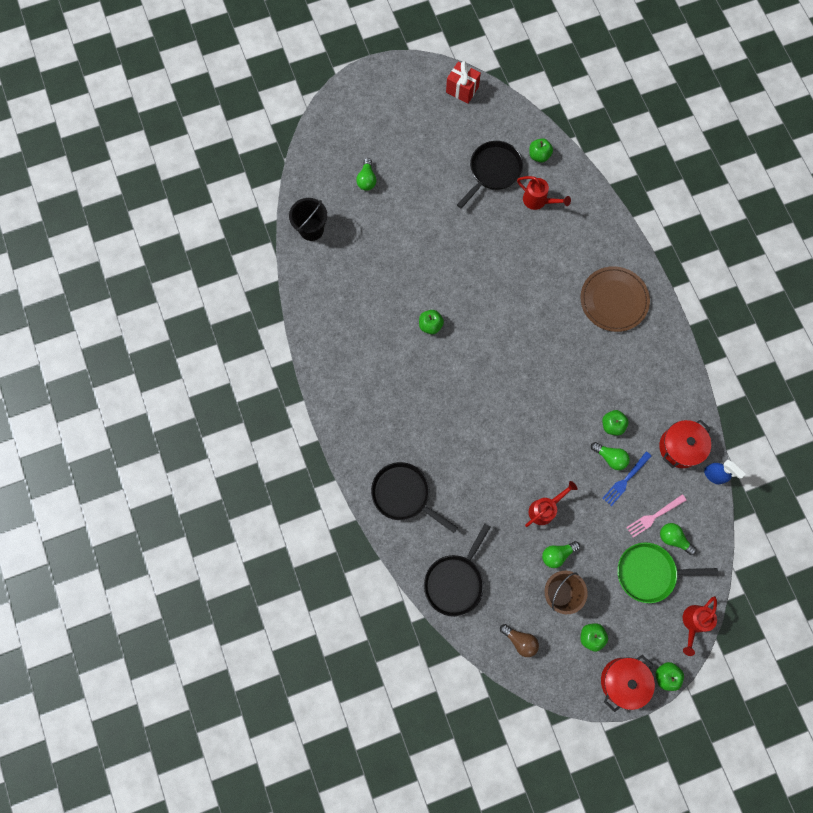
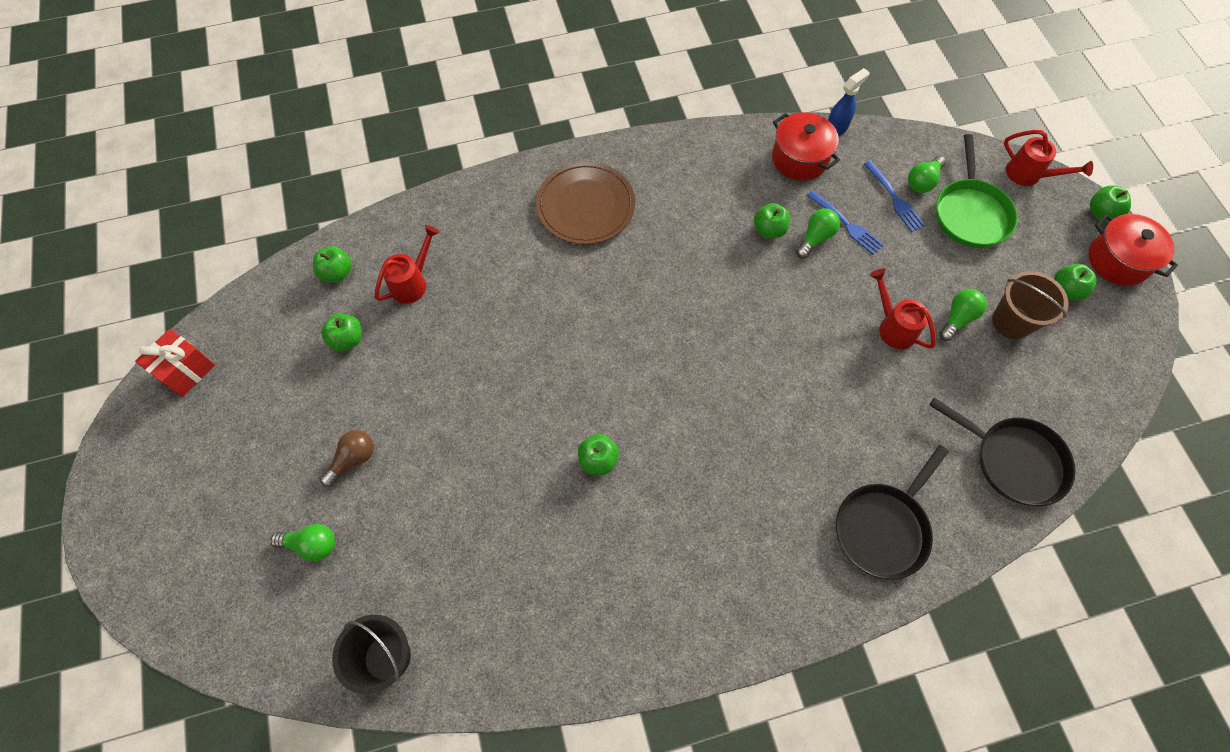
camera: 85 degrees left, 10 degrees down
(493, 171) = (347, 339): black pan -> green apple
(520, 640) = (1087, 380): brown light bulb -> brown light bulb (353, 460)
(557, 554) = (957, 318): green light bulb -> green light bulb turned 120 degrees counterclockwise
(654, 516) = (894, 198): pink fork -> blue fork

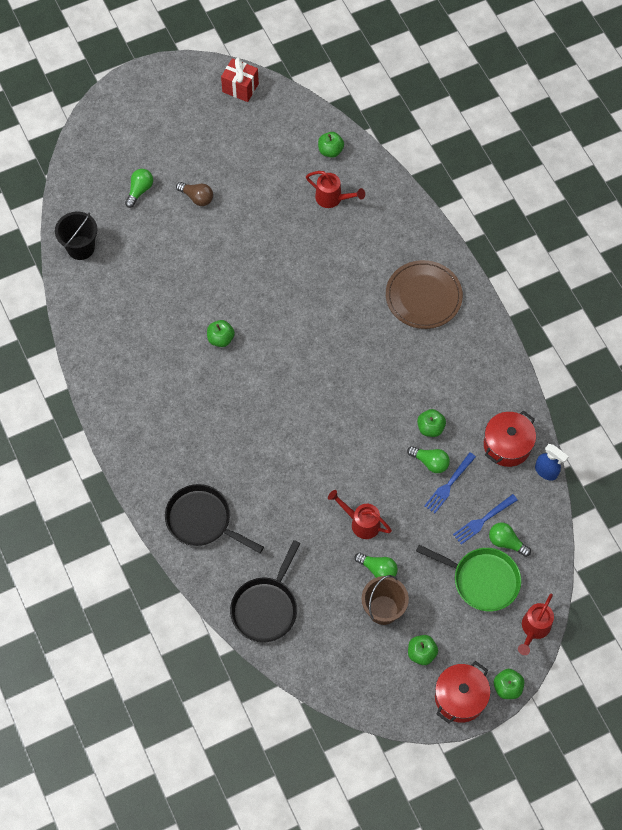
camera: 80 degrees right, 0 degrees up
(312, 545) = (140, 190): green light bulb -> green light bulb turned 150 degrees counterclockwise
(347, 339) = (280, 171): green apple -> none
(893, 327) = (361, 522): red watering can -> red watering can turned 105 degrees counterclockwise
(970, 213) = (481, 580): green pan -> green pan turned 150 degrees counterclockwise

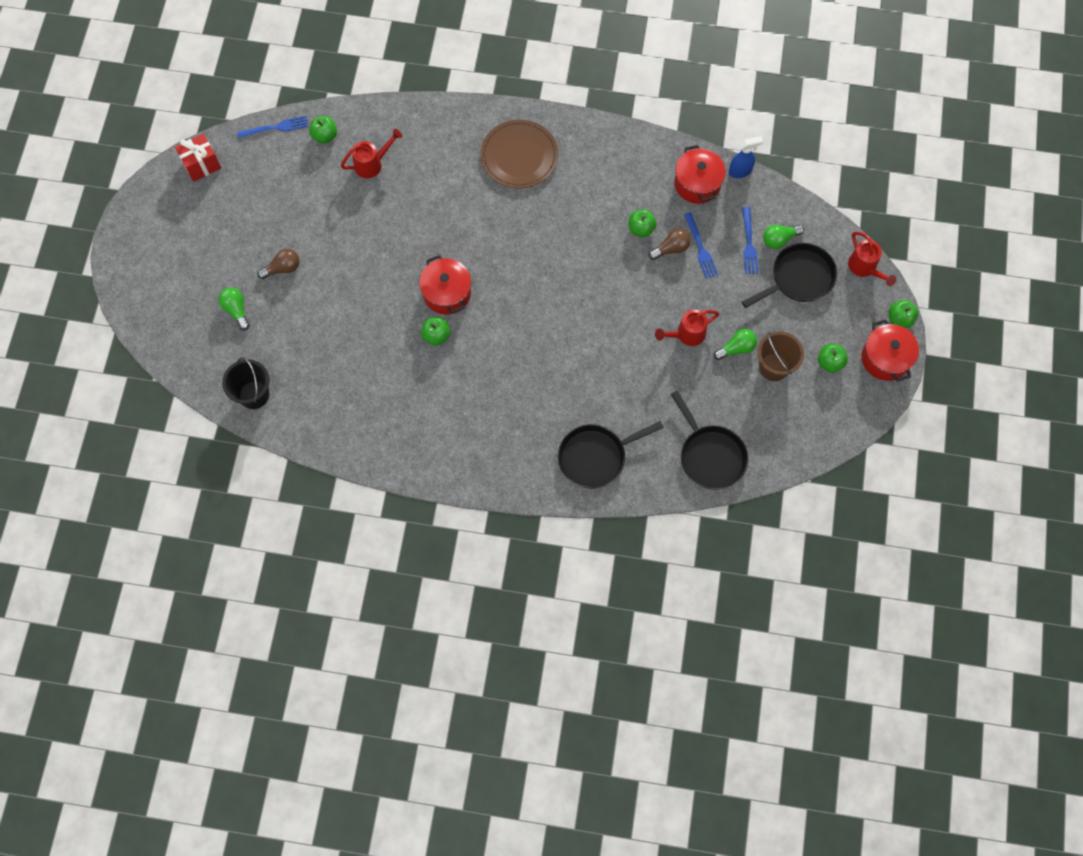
camera: 55 degrees left, 5 degrees up
(262, 322) = (447, 293): none -> red pot
(310, 114) = (276, 128): none -> blue fork
(430, 462) = (671, 249): green light bulb -> brown light bulb
(481, 580) = (798, 278): green pan -> black pan

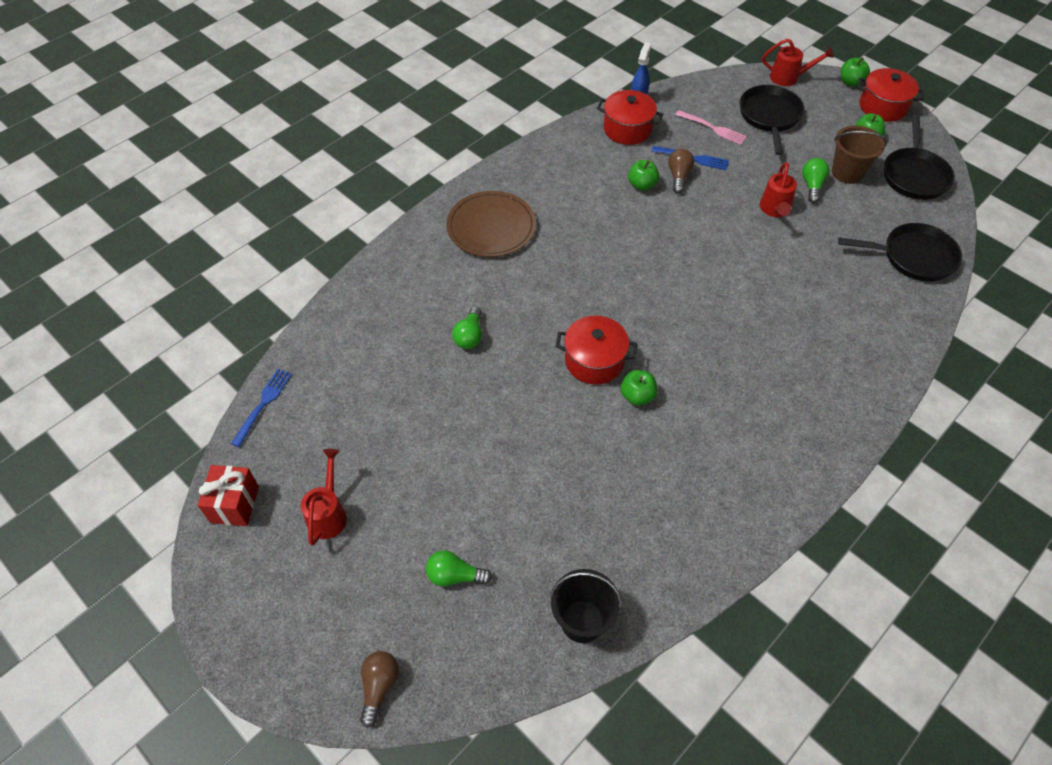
camera: 55 degrees left, 15 degrees down
(283, 268) = (441, 495): brown light bulb -> brown light bulb (379, 686)
(325, 136) = (318, 365): green apple -> none
(372, 164) = (390, 343): red watering can -> red watering can (328, 513)
(595, 457) = (866, 339): black pan -> black pan (914, 175)
(749, 243) = (712, 128): blue fork -> pink fork
(779, 239) = (723, 110): green light bulb -> green light bulb (469, 336)

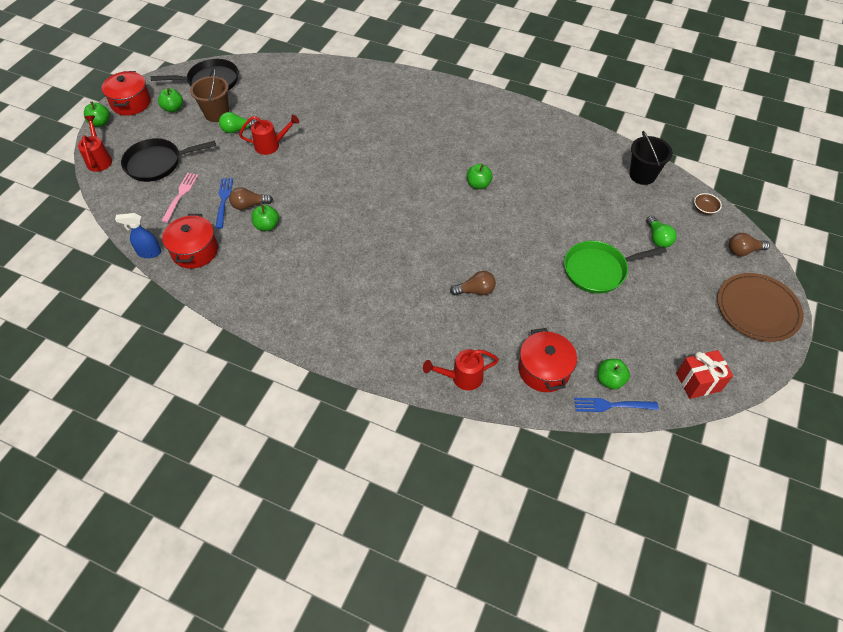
camera: 110 degrees left, 0 degrees up
(291, 416) = (610, 380): none -> green apple
(328, 513) = (665, 320): red watering can -> red watering can (462, 377)
(438, 474) = (598, 270): none -> green pan
(469, 336) = (475, 290): green light bulb -> brown light bulb
(479, 678) = (704, 209): none -> brown bowl
(491, 227) = (353, 314): brown plate -> brown plate (757, 309)
(594, 361) = (461, 212): red pot -> red pot (544, 370)
(913, 257) = (295, 76): black pan -> none

